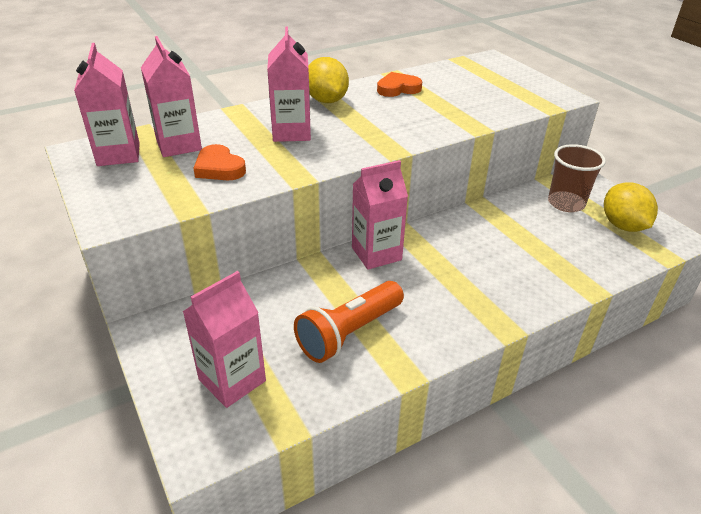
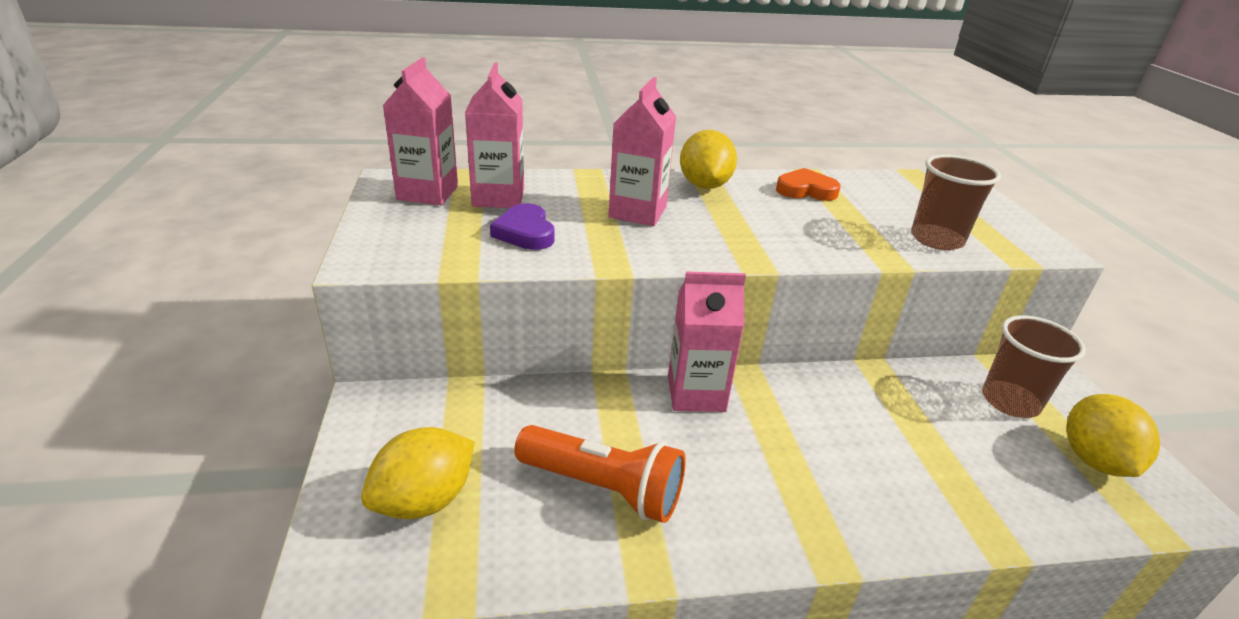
camera: 20 degrees right, 5 degrees down
(219, 168) = (525, 232): orange heart -> purple heart
(232, 380) = (424, 500): pink carton -> yellow lemon
(349, 333) = (603, 488): orange flashlight -> orange flashlight turned 135 degrees counterclockwise
(497, 106) = (936, 239): none -> brown cup

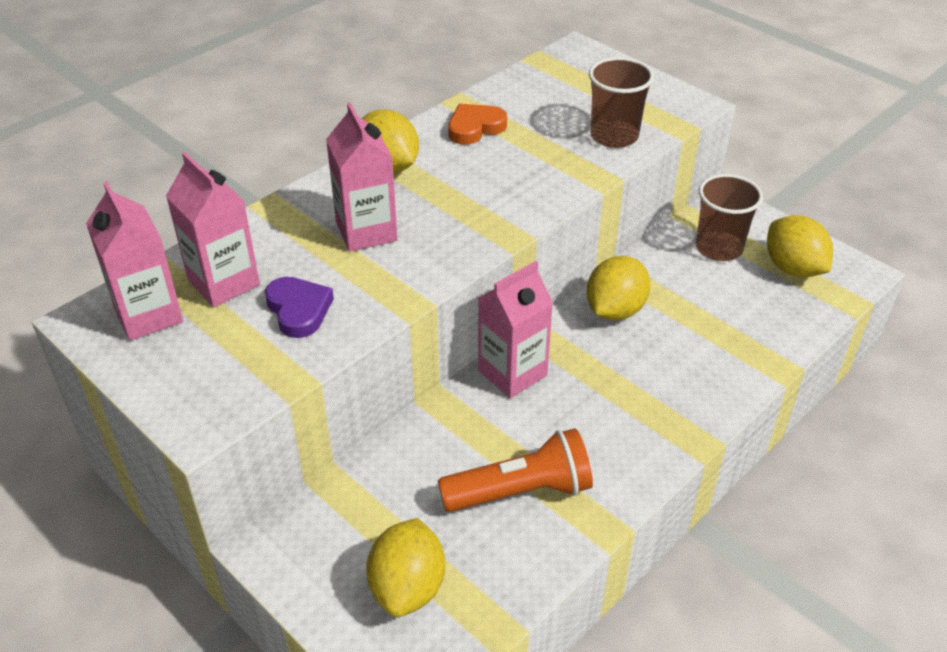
camera: 35 degrees left, 10 degrees up
(525, 232) = (298, 310): purple heart -> purple heart turned 150 degrees counterclockwise
(845, 397) = (615, 310): none -> yellow lemon

